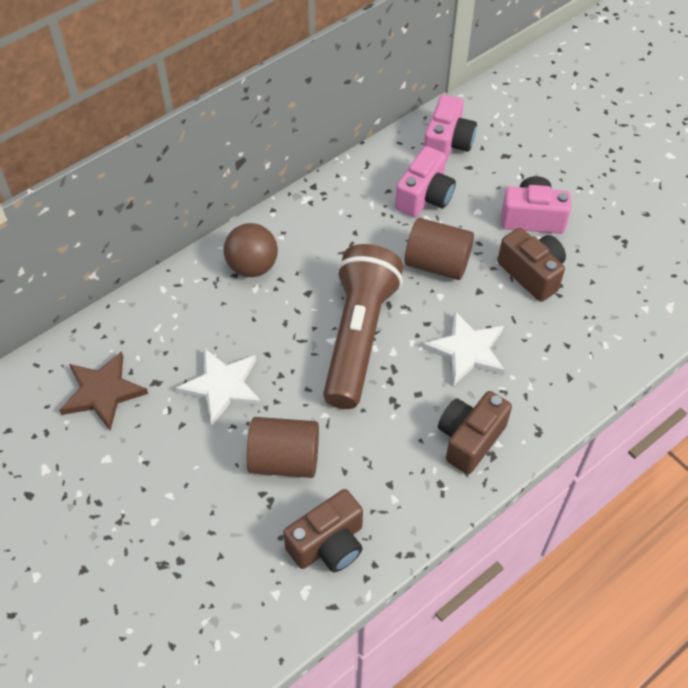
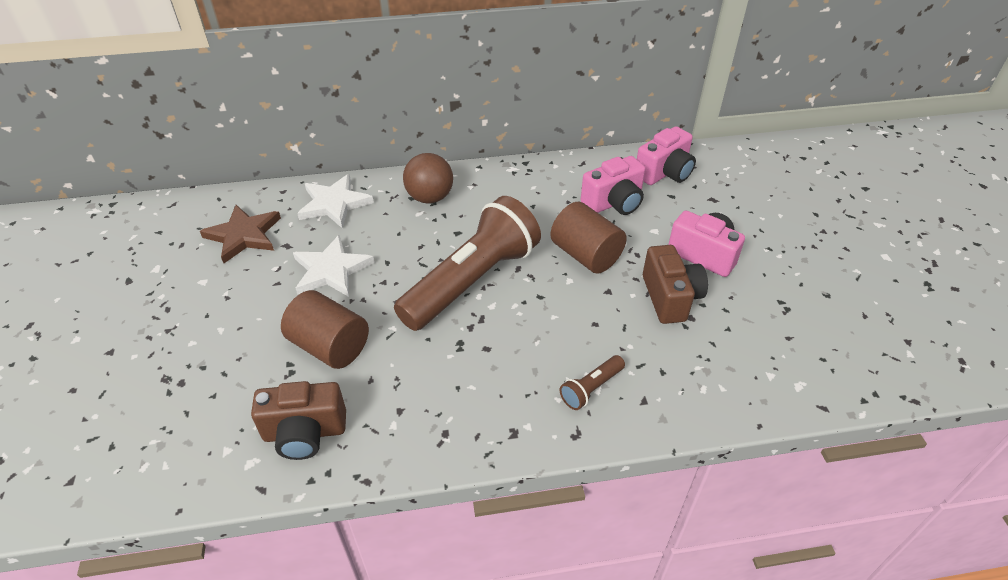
camera: 30 degrees right, 10 degrees down
(467, 351) = (559, 333): white star -> white star (334, 204)
(470, 439) = (503, 408): brown camera -> none
(524, 387) = (591, 388): none -> brown flashlight

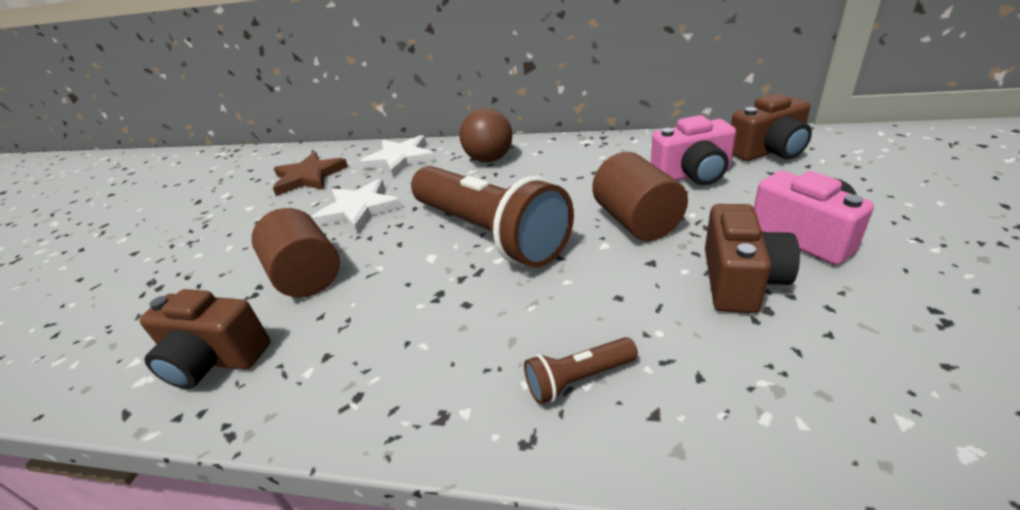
camera: 25 degrees right, 10 degrees down
(472, 281) = (489, 233): brown flashlight -> brown flashlight turned 75 degrees clockwise
(664, 173) = (768, 151): pink camera -> brown camera

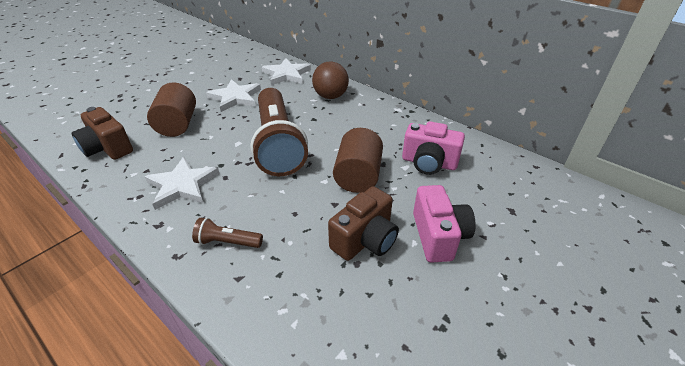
camera: 25 degrees right, 5 degrees up
(309, 177) = (233, 65): brown star -> none
(413, 345) = (182, 185): none -> white star
(768, 151) = (499, 171): brown camera -> none

